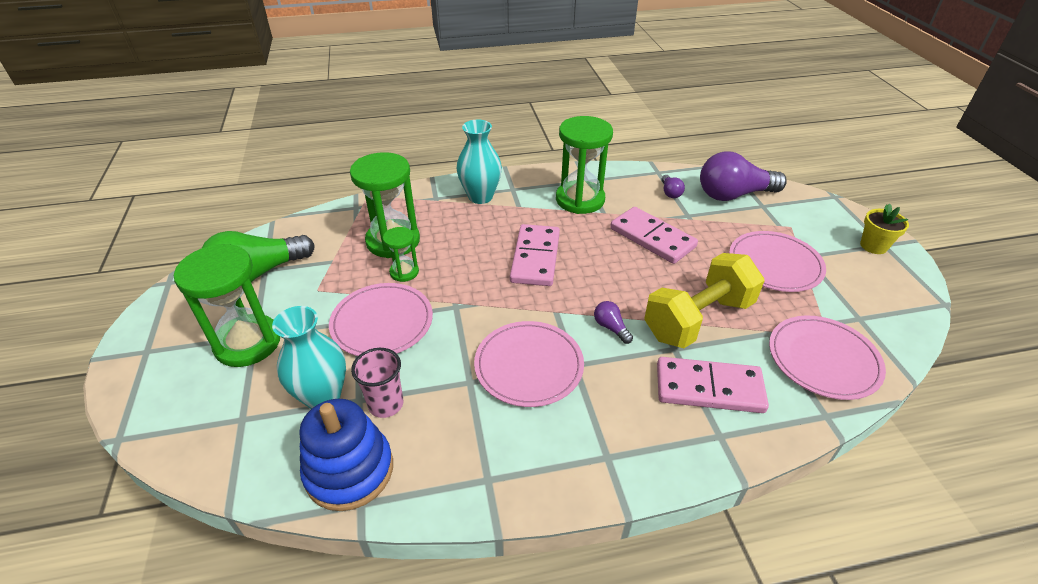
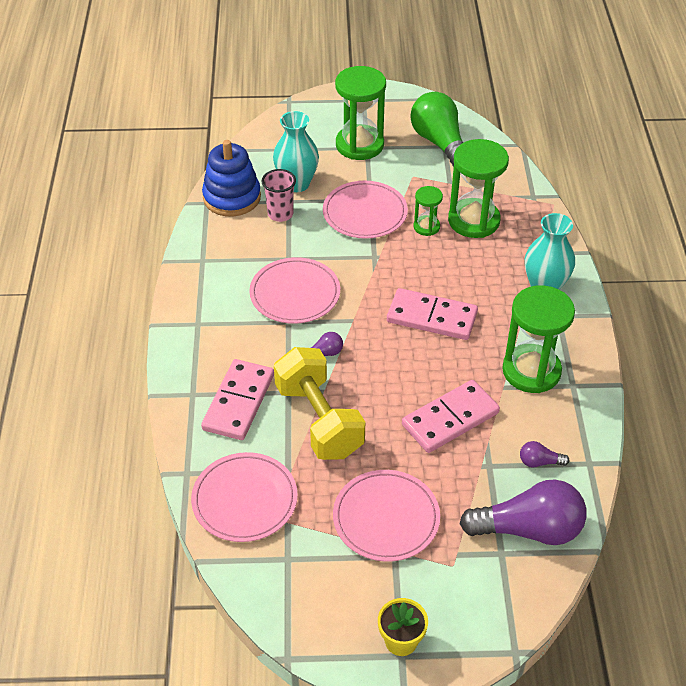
camera: 100 degrees right, 5 degrees up
(733, 195) = (528, 529): purple light bulb -> purple light bulb turned 90 degrees clockwise

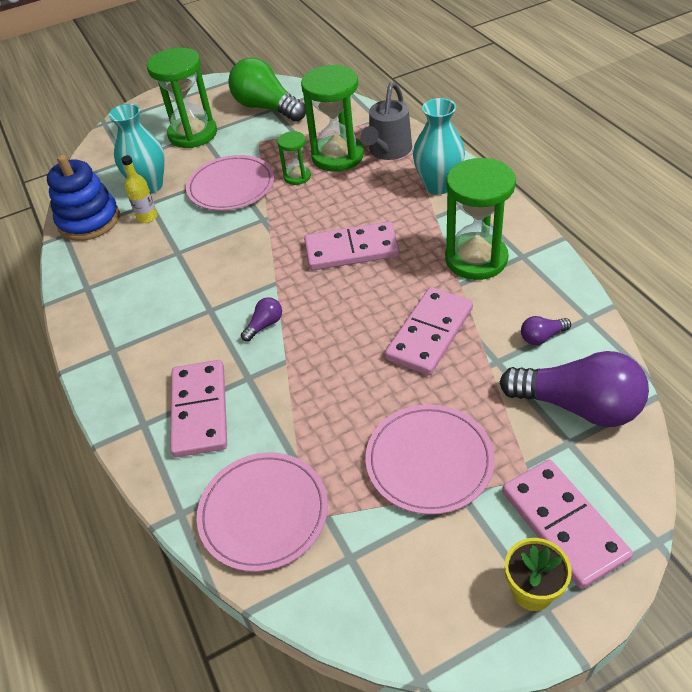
camera: 20 degrees left, 0 degrees up
(280, 214) = (147, 217): pink cup -> yellow bottle
(295, 293) = (202, 281): pink plate -> none
(319, 420) = (297, 392): yellow dumbbell -> none
(455, 608) = (563, 524): none -> pink domino
(521, 234) = (388, 151): none -> grey watering can
(528, 529) = (578, 406): purple light bulb -> purple light bulb turned 45 degrees clockwise

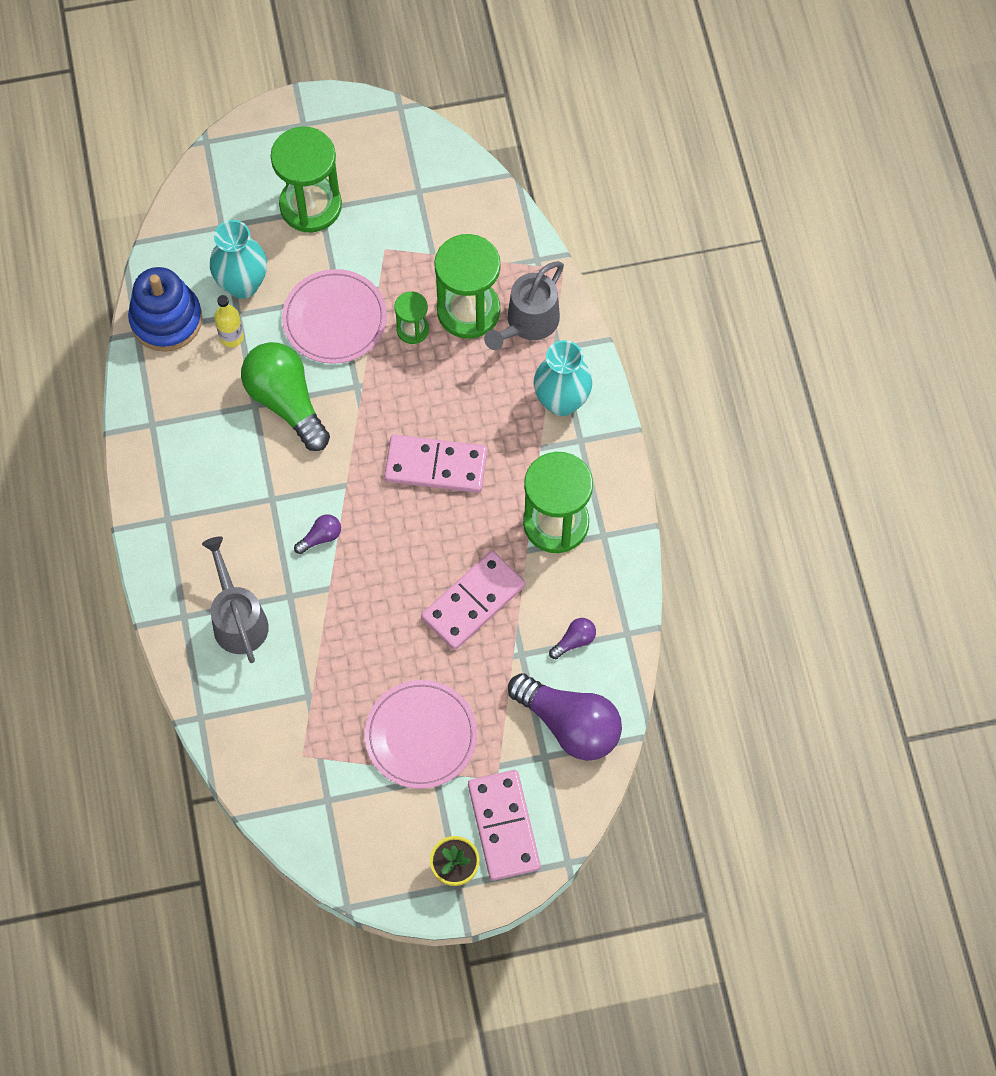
camera: 10 degrees right, 20 degrees up
(200, 410) = (237, 618): pink domino -> grey watering can
(263, 513) = (269, 739): pink plate -> none
(267, 108) = (411, 187): green light bulb -> green light bulb (286, 402)
(542, 337) = (574, 641): purple light bulb -> purple light bulb turned 150 degrees clockwise

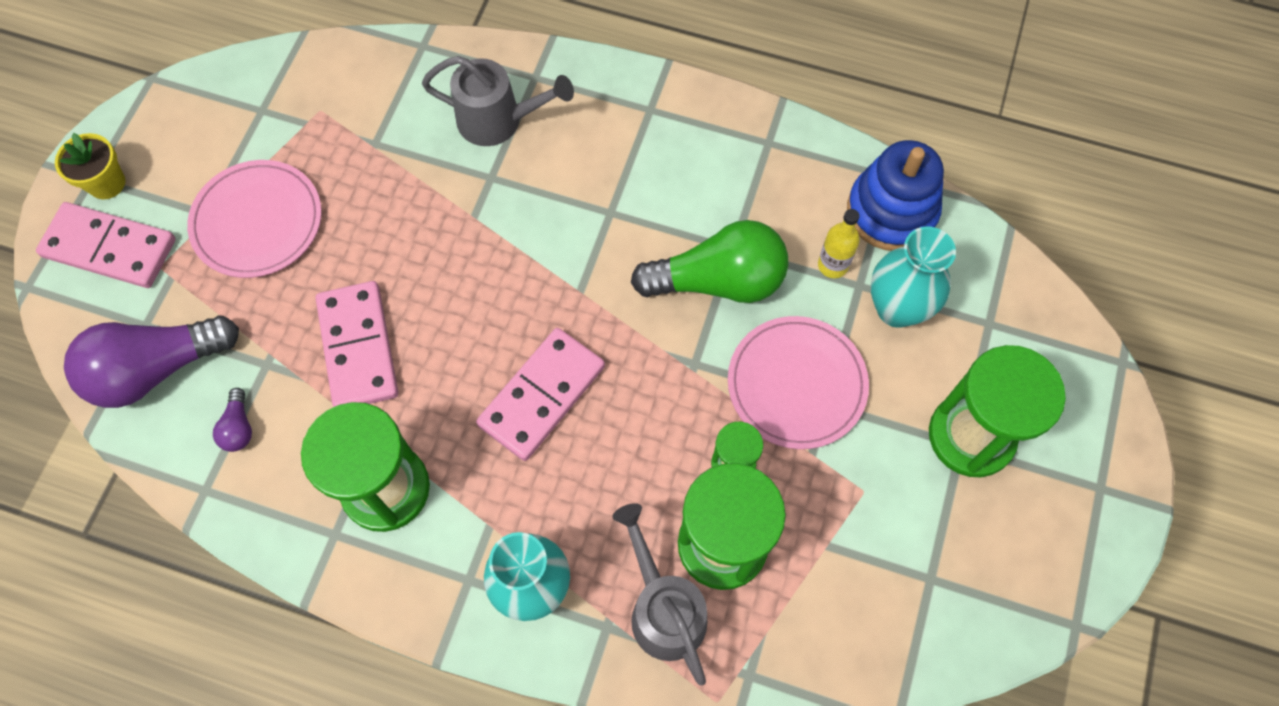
camera: 120 degrees right, 0 degrees up
(320, 537) = (535, 236): purple light bulb -> none

